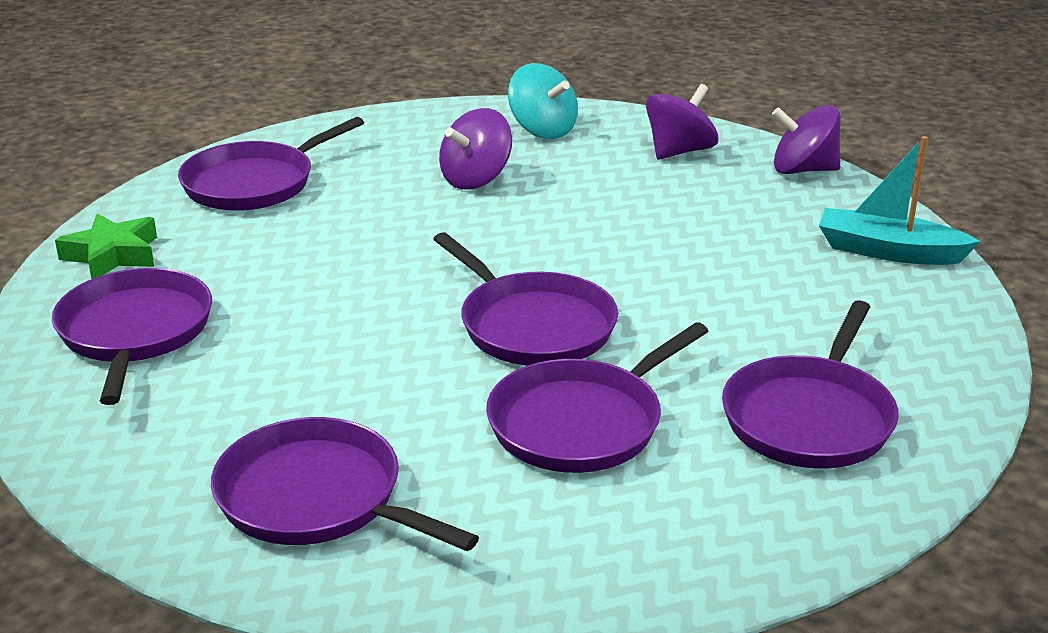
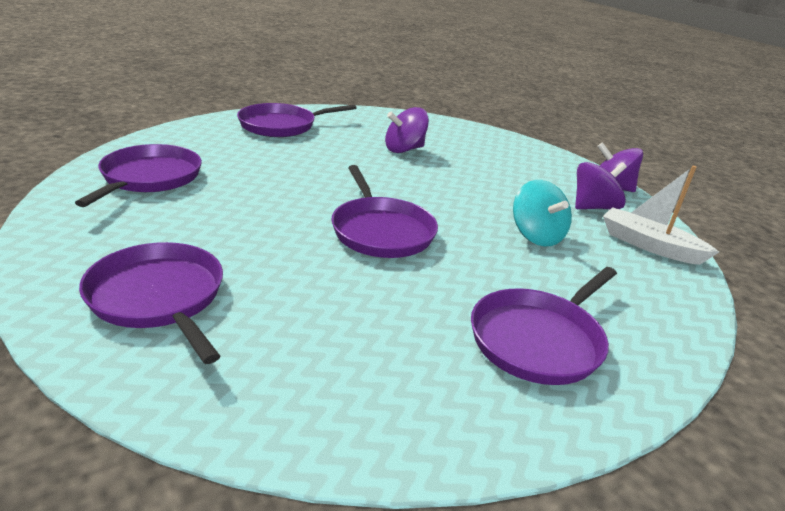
camera: 15 degrees right, 0 degrees up
(112, 255) = (176, 140): green star -> none
(542, 130) = (460, 135): turquoise spinning top -> turquoise spinning top (536, 236)
(581, 423) = (370, 298): purple pan -> none
(679, 151) = (535, 162): purple spinning top -> purple spinning top (593, 207)
(888, 251) = (649, 245): turquoise boat -> white boat

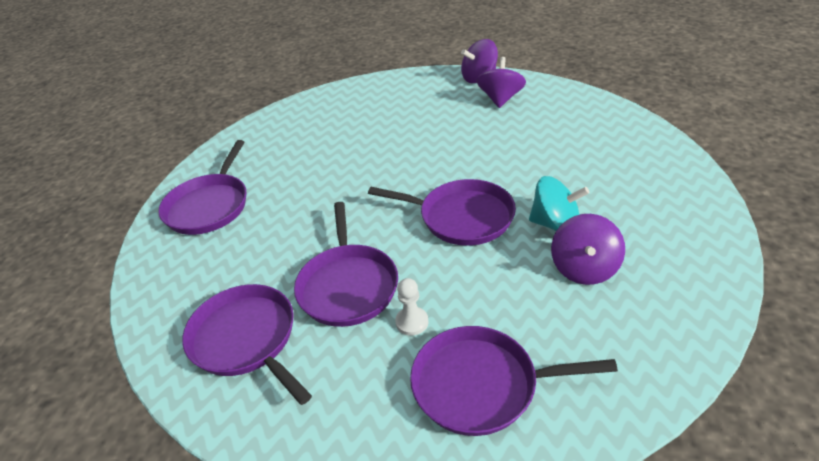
camera: 45 degrees left, 10 degrees up
(217, 241) = (412, 322): none -> white pawn
(404, 149) = (333, 148): purple spinning top -> purple spinning top (584, 268)
(536, 236) = (520, 143): turquoise spinning top -> turquoise spinning top (555, 224)
(539, 339) = (638, 200): purple pan -> purple pan (348, 285)
(649, 245) = (563, 102): white boat -> none

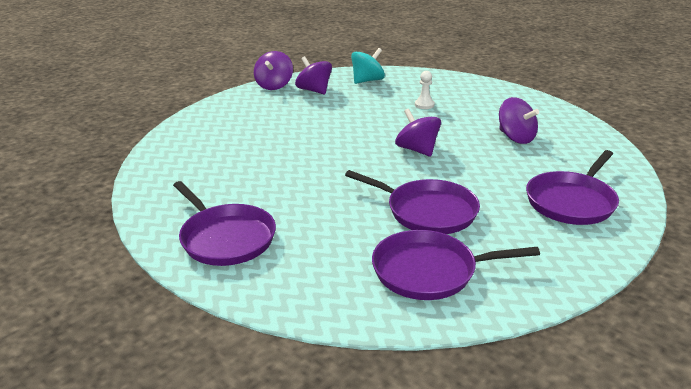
camera: 55 degrees left, 10 degrees down
(412, 322) = (493, 202): white pawn -> white pawn (424, 105)
(461, 217) = (417, 150): purple pan -> purple spinning top
(555, 224) = (467, 129): turquoise spinning top -> turquoise spinning top (367, 81)

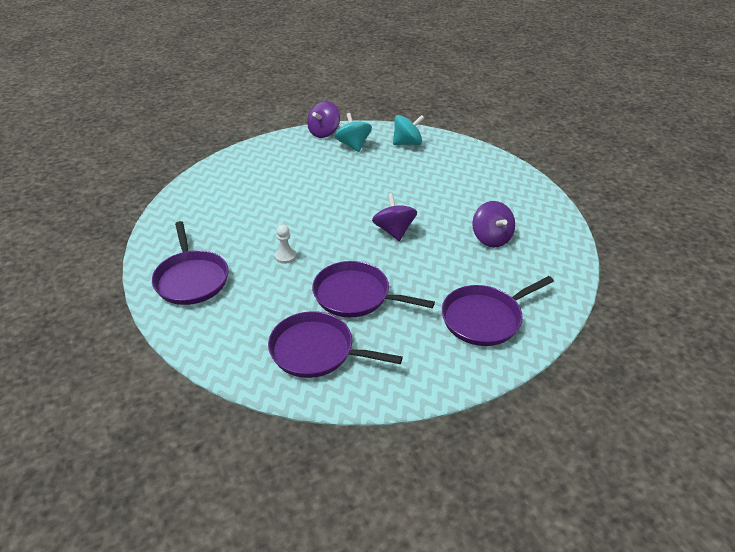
camera: 20 degrees right, 10 degrees up
(314, 90) = (353, 145): purple spinning top -> turquoise spinning top
(424, 105) = (437, 182): white pawn -> white pawn (285, 256)
(427, 211) = (355, 295): purple pan -> purple pan turned 150 degrees clockwise

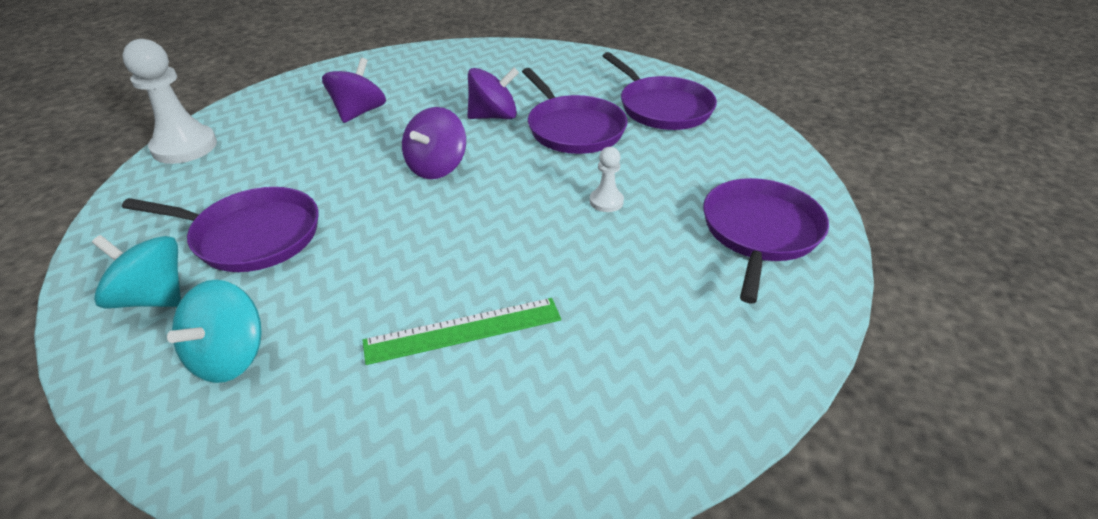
camera: 140 degrees left, 0 degrees up
(289, 182) = (463, 330): none -> green ruler
(324, 132) = (207, 448): purple spinning top -> purple spinning top (494, 116)
(484, 318) = (487, 69): purple pan -> purple pan (251, 236)
(524, 180) = (184, 147): none -> white pawn

